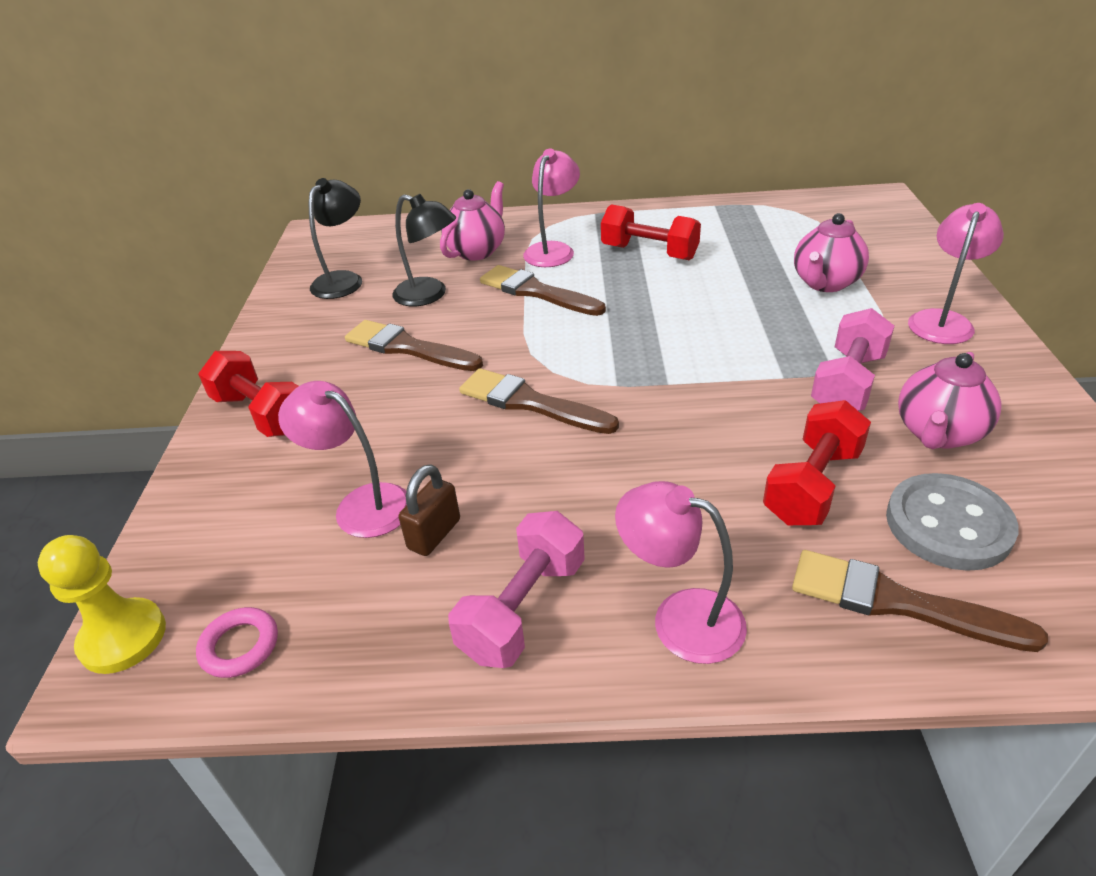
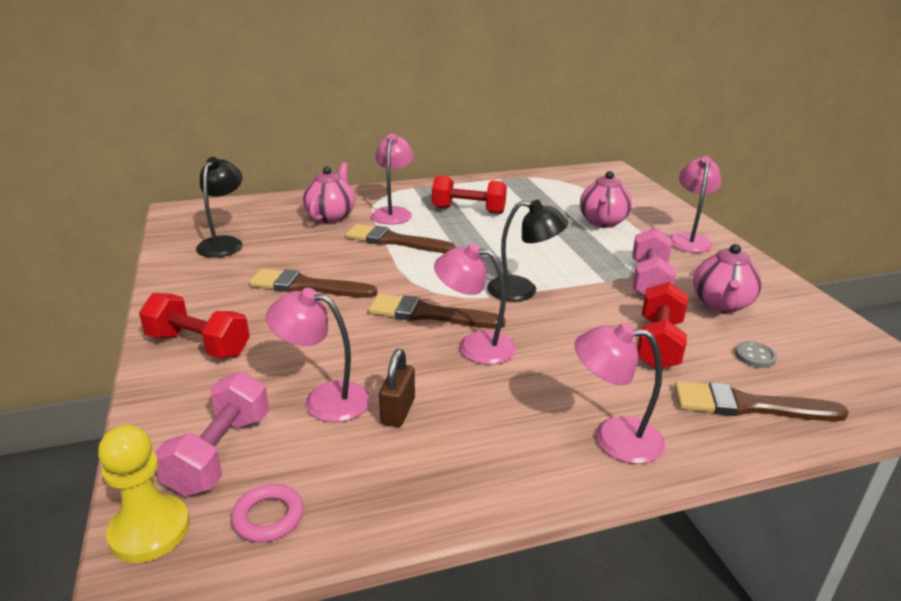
camera: 20 degrees left, 10 degrees down
(429, 295) = (306, 249): black lamp -> black lamp (523, 290)
(523, 609) = (496, 450): pink dumbbell -> pink dumbbell (220, 453)
(565, 455) = (474, 346): none -> pink lamp
(948, 524) = (755, 356): grey button -> grey button, size x0.47

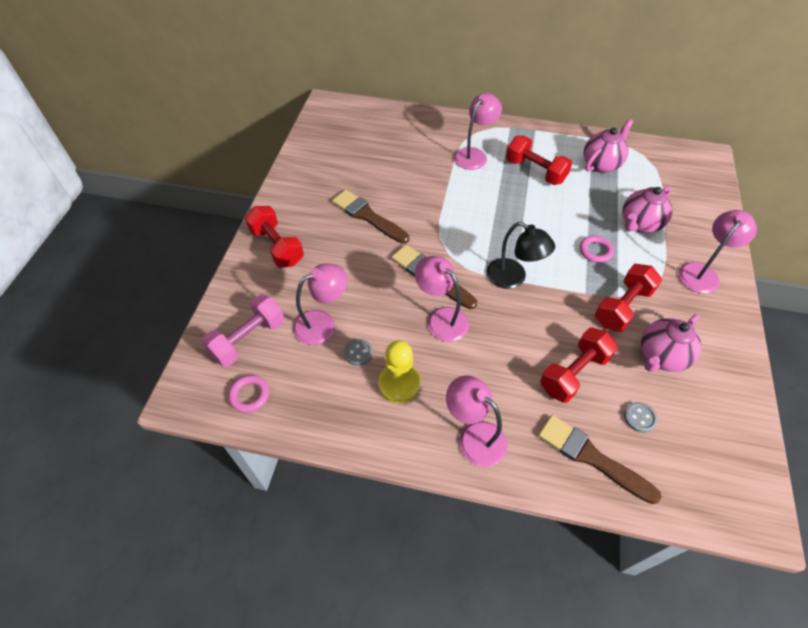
camera: 30 degrees right, 25 degrees up
(150, 530) = (193, 375): yellow pawn -> yellow pawn (399, 384)
(224, 243) = (338, 151): black lamp -> none
(324, 399) = (322, 323): pink lamp -> pink lamp turned 105 degrees clockwise
(331, 216) = (425, 144): pink teapot -> pink teapot (601, 164)
(395, 241) = (455, 189): brown brush -> none
(398, 411) = (358, 353): brown padlock -> grey button
(583, 249) = (595, 251): none -> pink ring
(649, 281) = (622, 307): pink dumbbell -> red dumbbell

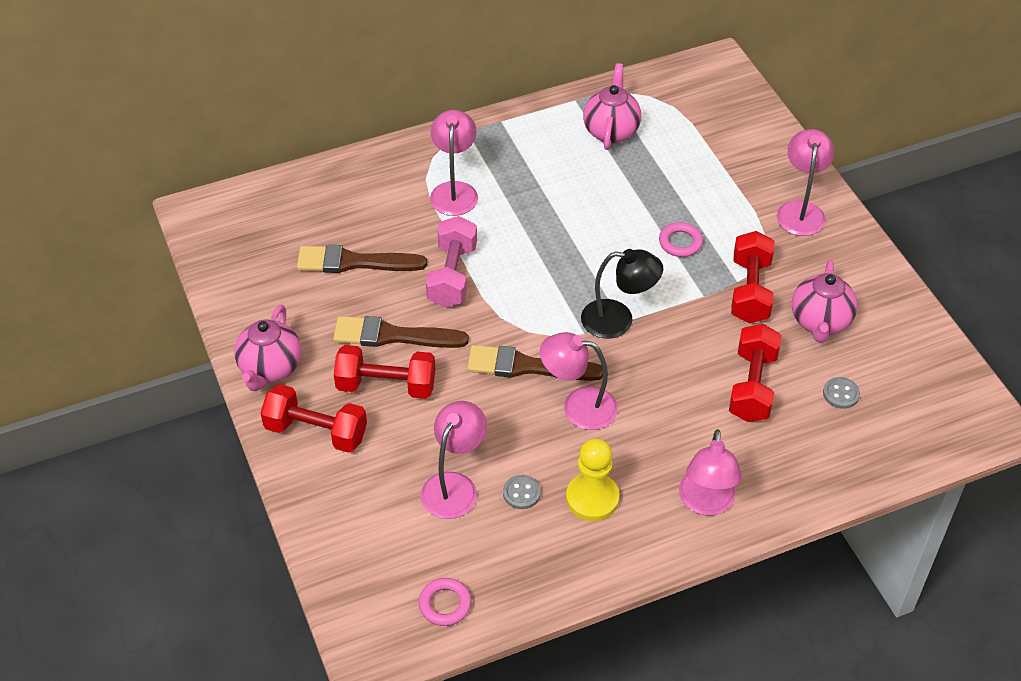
camera: 35 degrees left, 5 degrees down
(248, 339) = (386, 551): pink dumbbell -> pink dumbbell (452, 275)
(474, 436) = (706, 503): pink lamp -> pink lamp turned 90 degrees counterclockwise
(535, 171) = (543, 177): red dumbbell -> red dumbbell (386, 385)
(591, 457) = (824, 456): brown brush -> brown brush (354, 262)
(639, 224) = (703, 186): pink teapot -> pink teapot (270, 368)

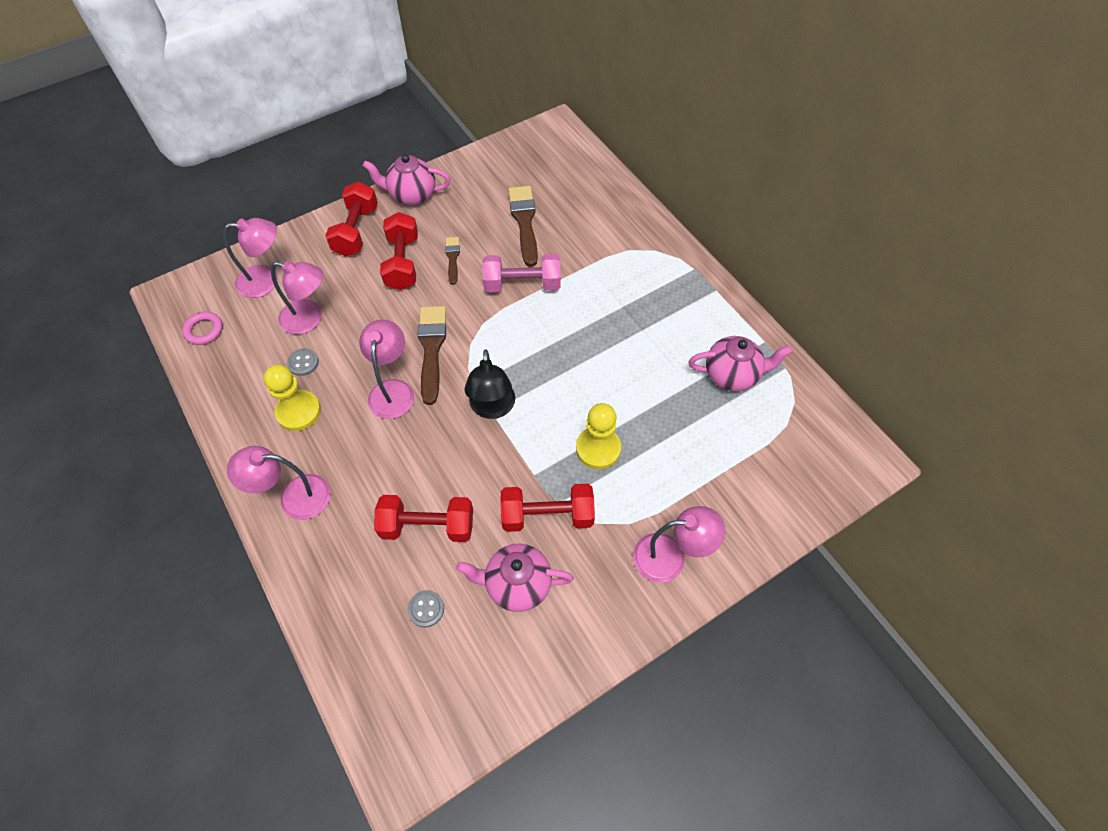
camera: 80 degrees right, 10 degrees up
(393, 336) = (452, 258): brown brush -> brown brush, size x0.56
(454, 191) = (619, 271): pink lamp -> pink lamp (266, 280)
(680, 242) = (598, 448): pink ring -> yellow pawn

